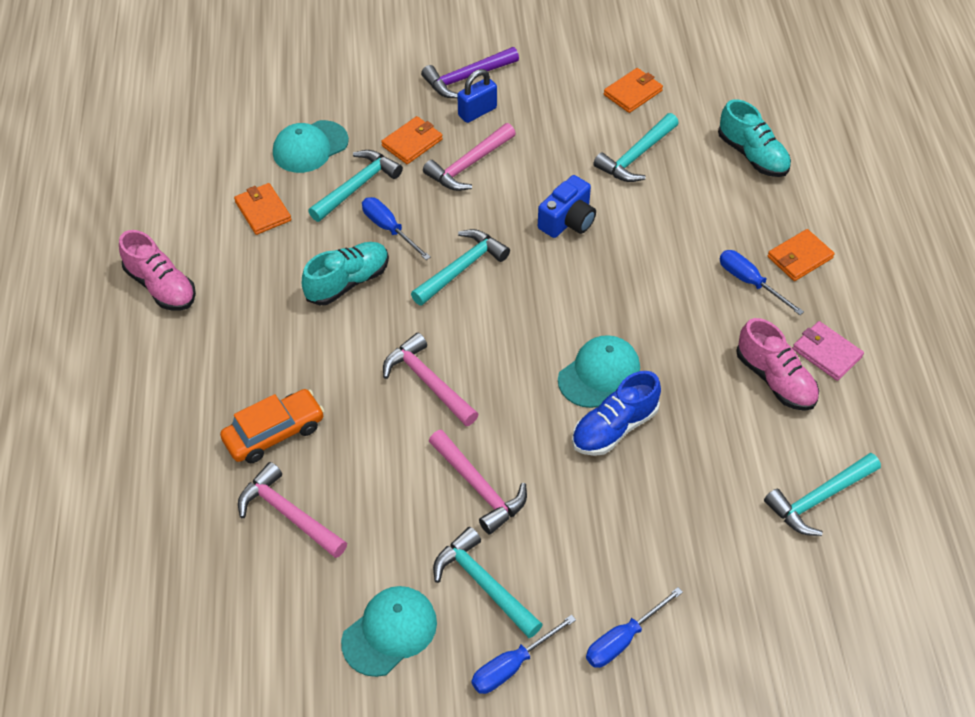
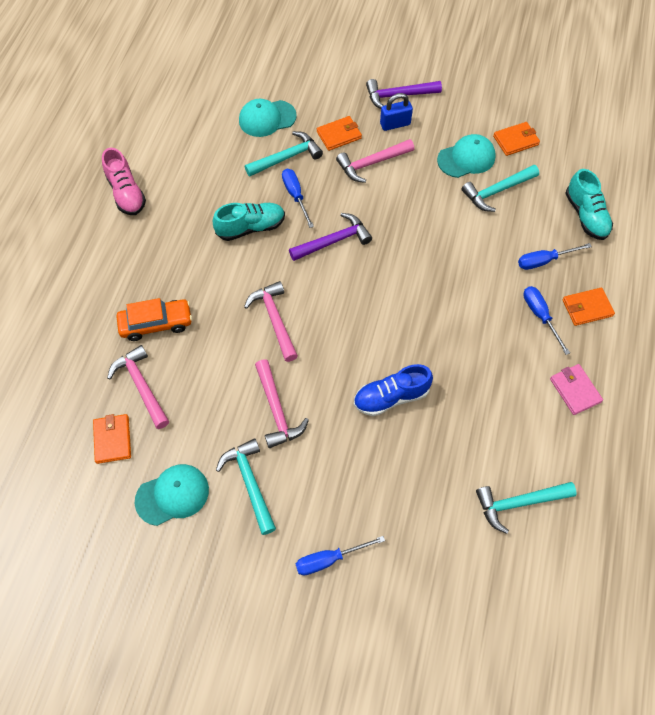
camera: 20 degrees right, 10 degrees up
(263, 211) = (215, 157): orange wallet -> orange wallet (112, 439)
(461, 268) = (334, 241): turquoise hammer -> purple hammer
(512, 666) = (244, 550): blue screwdriver -> blue screwdriver (544, 261)
(567, 221) = (425, 227): blue camera -> none
(599, 373) = (398, 352): turquoise cap -> turquoise cap (466, 158)
(775, 380) = (526, 399): pink shoe -> none

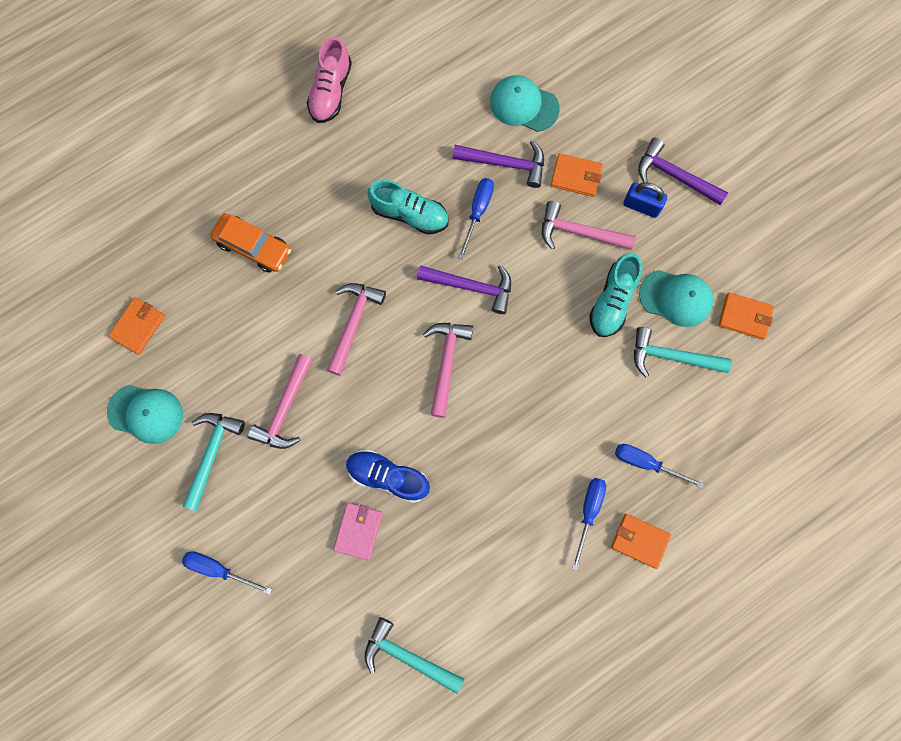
camera: 40 degrees right, 15 degrees up
(141, 386) = (196, 296): pink hammer -> pink hammer (446, 363)
(287, 157) = (505, 164): turquoise hammer -> purple hammer
(575, 390) = (551, 605): pink wallet -> pink wallet (358, 531)
(586, 216) = (733, 451): turquoise shoe -> turquoise shoe (612, 301)

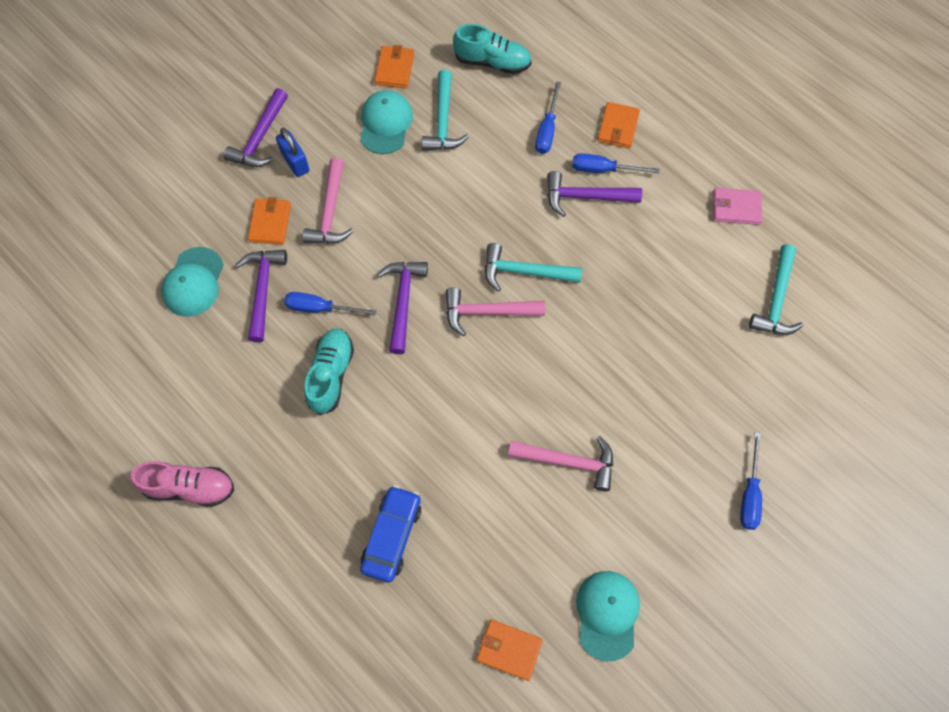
camera: 100 degrees left, 10 degrees down
(212, 454) = (634, 529): turquoise hammer -> turquoise hammer (524, 272)
(253, 246) = (392, 536): orange car -> blue car
(353, 323) = (462, 409): pink hammer -> none
(358, 531) = (673, 365): pink wallet -> pink wallet (736, 208)
(388, 476) = (613, 347): blue shoe -> none
(558, 486) = (585, 197): none -> purple hammer
(612, 301) = (397, 175): turquoise shoe -> turquoise shoe (492, 62)
(641, 206) = (295, 162): blue padlock -> blue padlock turned 45 degrees counterclockwise

